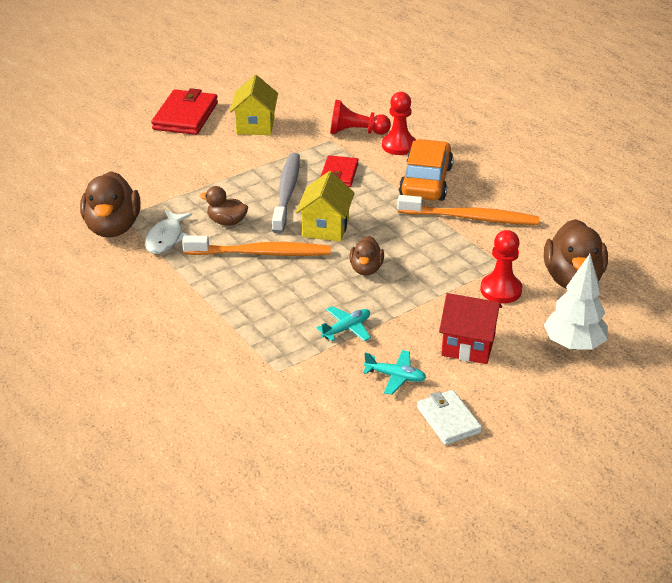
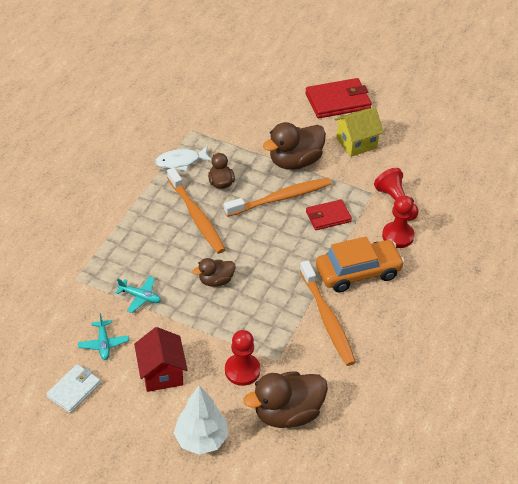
camera: 60 degrees right, 10 degrees up
(113, 227) = (174, 131): brown duck -> brown duck (295, 161)
(286, 193) = (280, 198): grey toothbrush -> orange toothbrush
(325, 228) = (251, 238): yellow house -> none

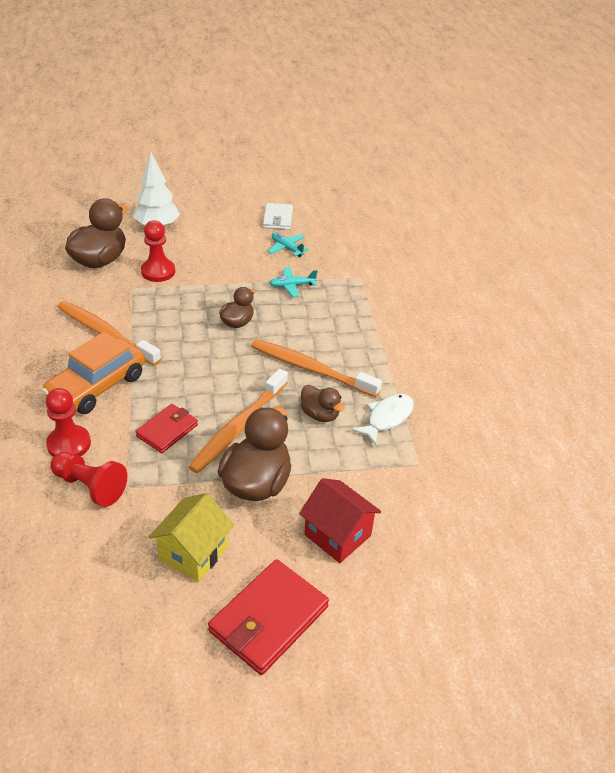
camera: 145 degrees right, 5 degrees down
(162, 373) = (222, 248): red house -> red house (337, 535)

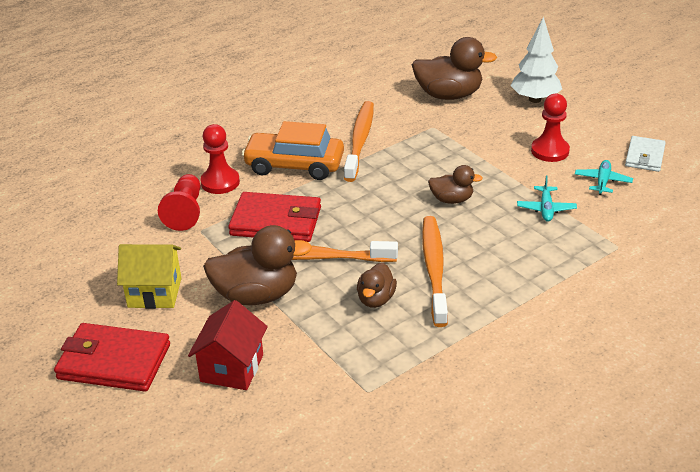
camera: 65 degrees right, 5 degrees down
(158, 271) = (470, 128): red pawn -> red pawn (550, 151)
(167, 430) = (276, 221): red wallet -> red wallet, size x1.62
(277, 219) = (644, 156): white wallet -> white wallet turned 45 degrees counterclockwise
(292, 286) = (546, 209): turquoise plane -> turquoise plane turned 135 degrees counterclockwise
(387, 418) = (413, 346): white fish -> none

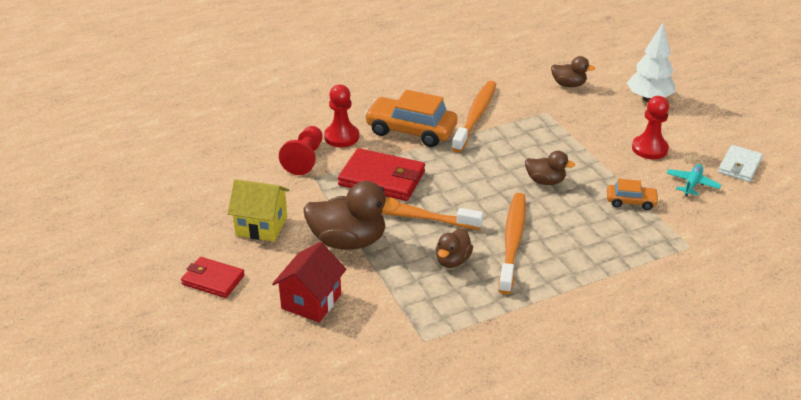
camera: 10 degrees right, 0 degrees up
(114, 361) = (213, 280): red wallet -> red wallet, size x0.62
(449, 95) = (568, 84): brown duck -> brown duck, size x0.56
(546, 209) = (631, 201): turquoise plane -> orange car

